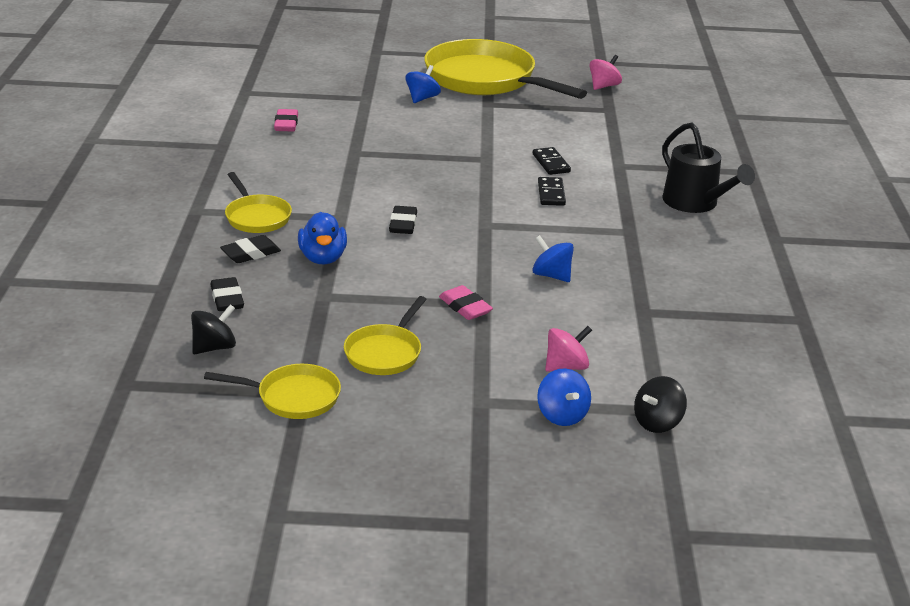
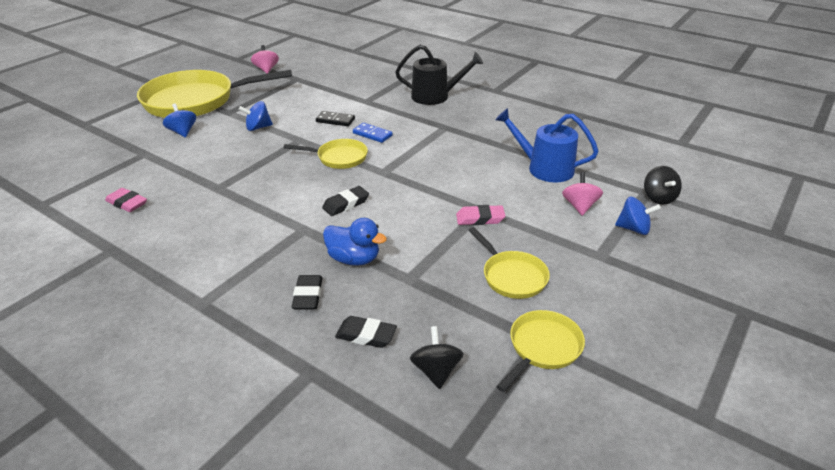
camera: 55 degrees left, 5 degrees up
(256, 217) = (254, 271): yellow pan -> yellow pan (339, 158)
(403, 224) = (346, 204): black eraser -> black eraser turned 75 degrees counterclockwise
(551, 193) = (372, 134): black domino -> blue domino
(551, 275) = (470, 171): blue spinning top -> blue spinning top (258, 127)
(622, 323) = (545, 168): none -> blue watering can

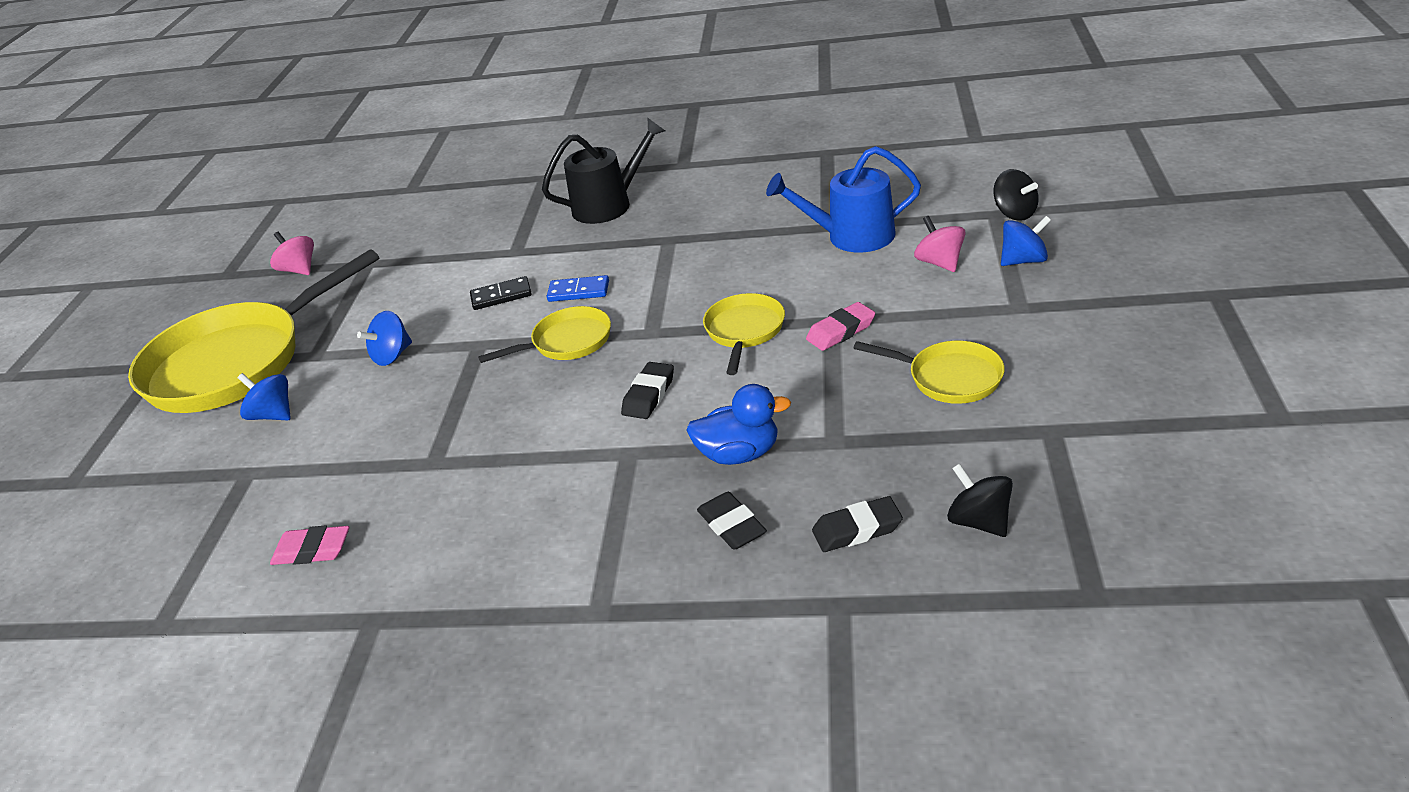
camera: 25 degrees left, 0 degrees up
(542, 348) = (1064, 435): yellow pan -> yellow pan (744, 331)

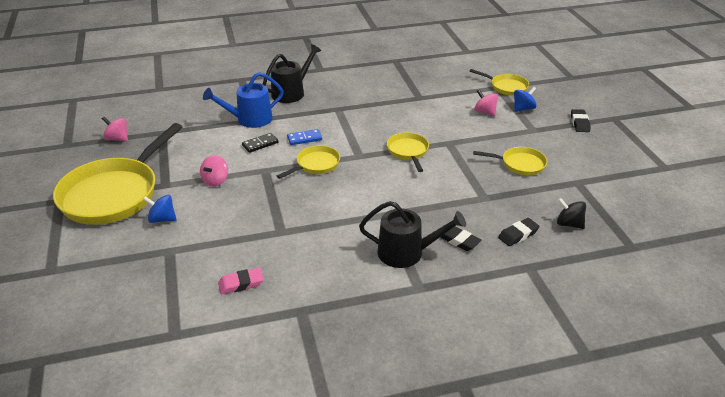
camera: 25 degrees left, 0 degrees up
(392, 356) = (215, 181): blue spinning top -> pink spinning top
(619, 535) = (406, 253): none -> black watering can
(649, 395) = (378, 186): black eraser -> black eraser (579, 123)
(739, 454) = (442, 208): blue duck -> none
(841, 331) = (456, 147): pink eraser -> none
(852, 236) = (434, 102): blue watering can -> blue watering can (250, 119)
(1014, 213) = (506, 87): black spinning top -> yellow pan

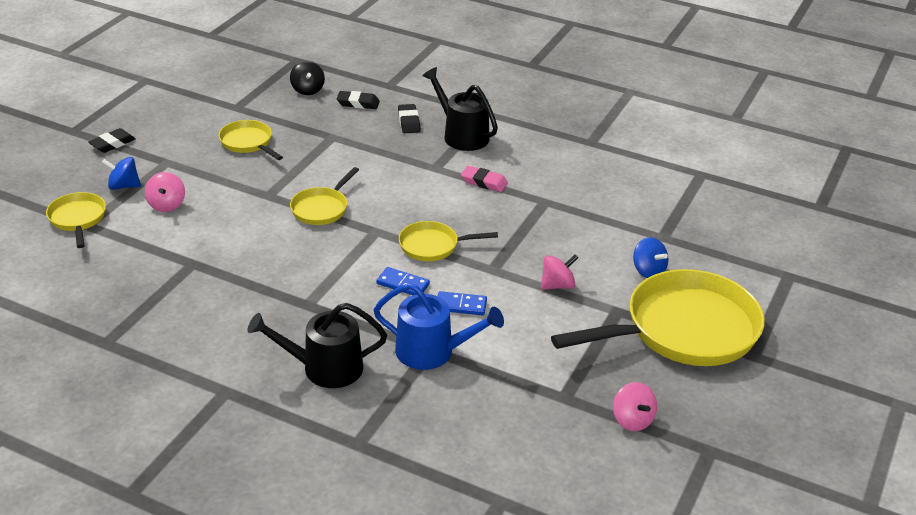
camera: 140 degrees left, 0 degrees up
(241, 284) = (620, 180): pink eraser -> pink eraser (484, 182)
(260, 144) = (461, 305): black domino -> blue domino

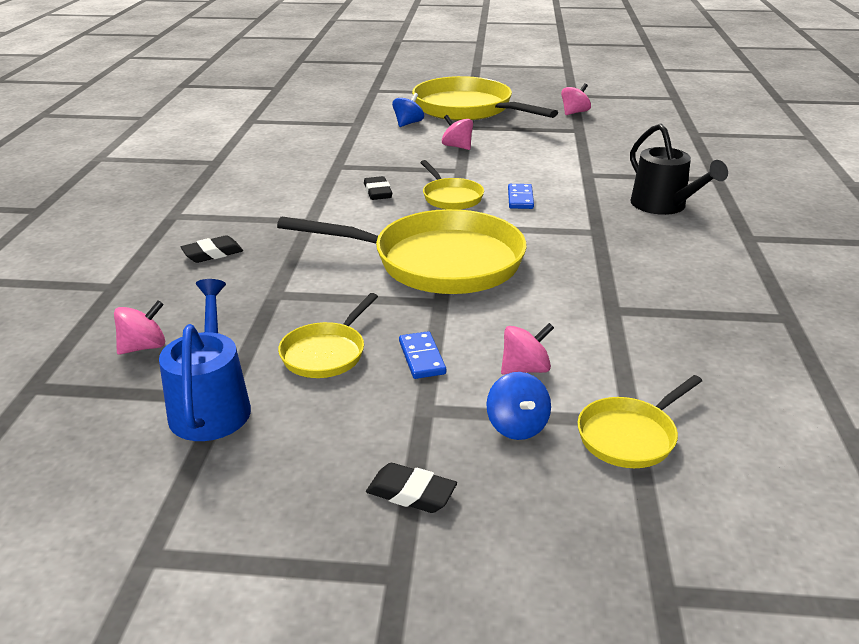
camera: 110 degrees left, 5 degrees down
(307, 90) = (144, 347): black spinning top -> pink spinning top
(321, 208) = (438, 262): yellow pan -> yellow pan, size x2.09
(358, 103) = (174, 297): black eraser -> black eraser (377, 192)
(432, 351) = (589, 173): blue watering can -> blue watering can (211, 406)
(461, 305) = (522, 173): blue domino -> blue domino (422, 358)
(462, 135) = (231, 219): black watering can -> none
(484, 182) = (322, 194): pink eraser -> none

